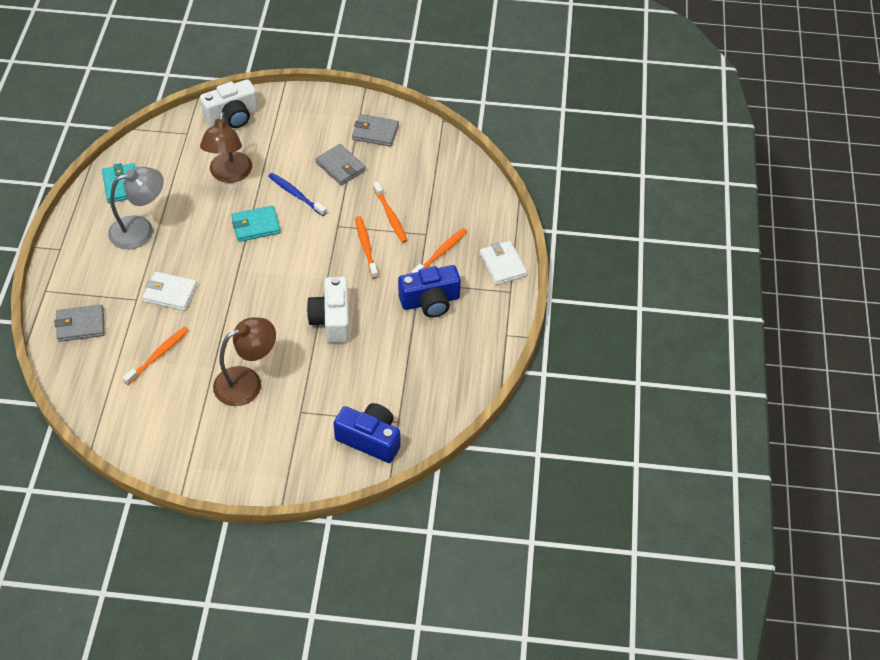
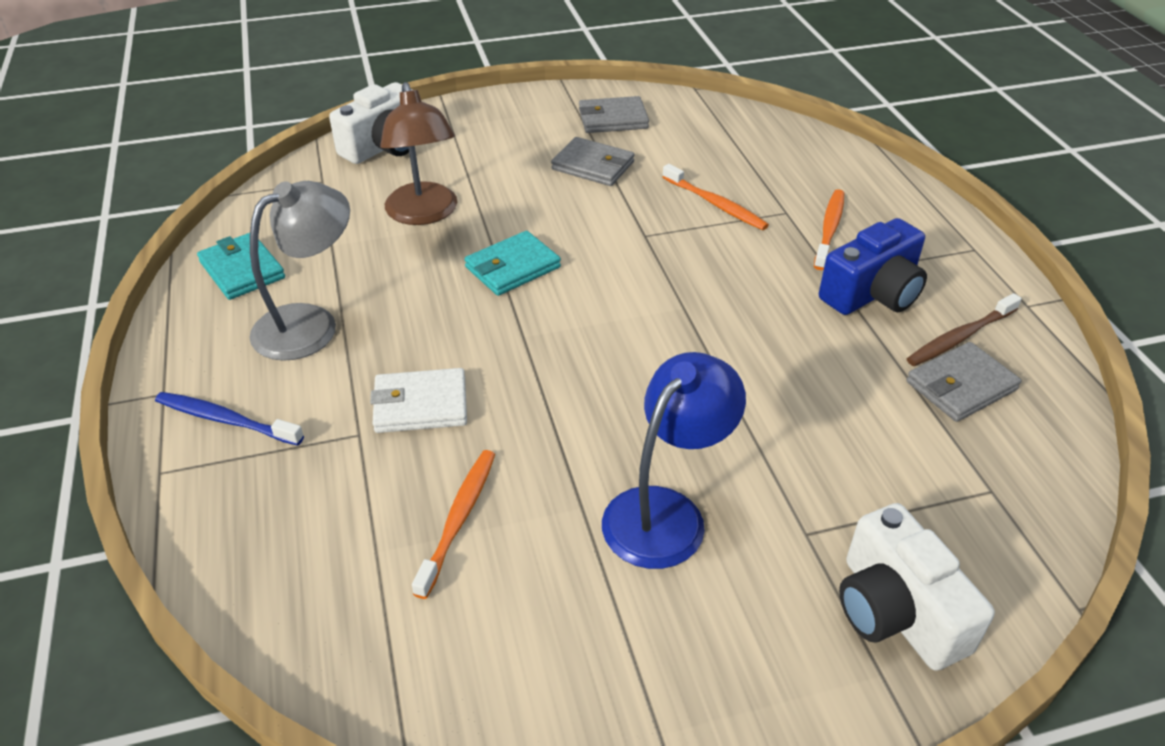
camera: 20 degrees left, 10 degrees down
(81, 325) = (264, 513): grey wallet -> grey wallet (961, 386)
(247, 382) = (666, 512): brown lamp -> blue lamp
(295, 194) = (549, 213): blue toothbrush -> blue toothbrush (225, 420)
(332, 319) = (740, 363): white camera -> white camera (896, 611)
(366, 246) = (710, 249): orange toothbrush -> none
(370, 439) = (973, 540): blue camera -> none
(453, 341) = (959, 337): none -> brown toothbrush
(502, 265) = (930, 220): white wallet -> none

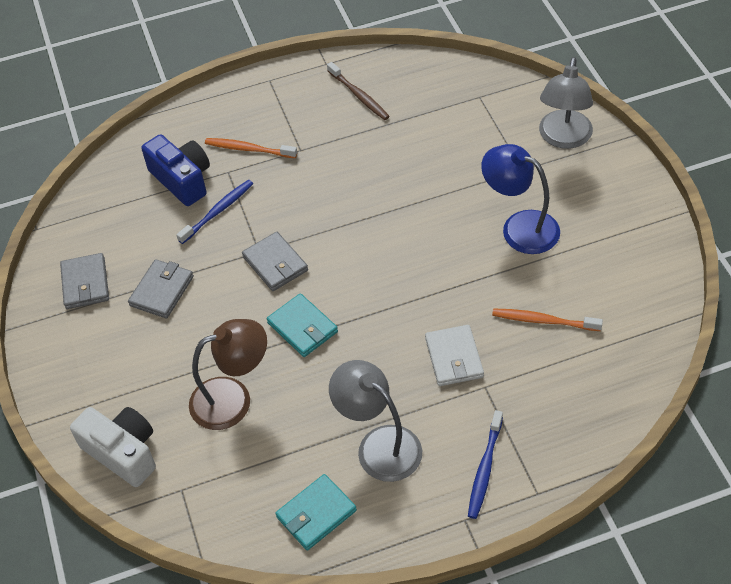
camera: 90 degrees left, 10 degrees up
(716, 204) = (218, 211): orange toothbrush -> blue toothbrush
(872, 293) = (319, 131): blue camera -> blue camera (182, 180)
(896, 611) = (563, 138): white camera -> grey lamp
(961, 386) = (401, 100): grey wallet -> grey wallet (275, 264)

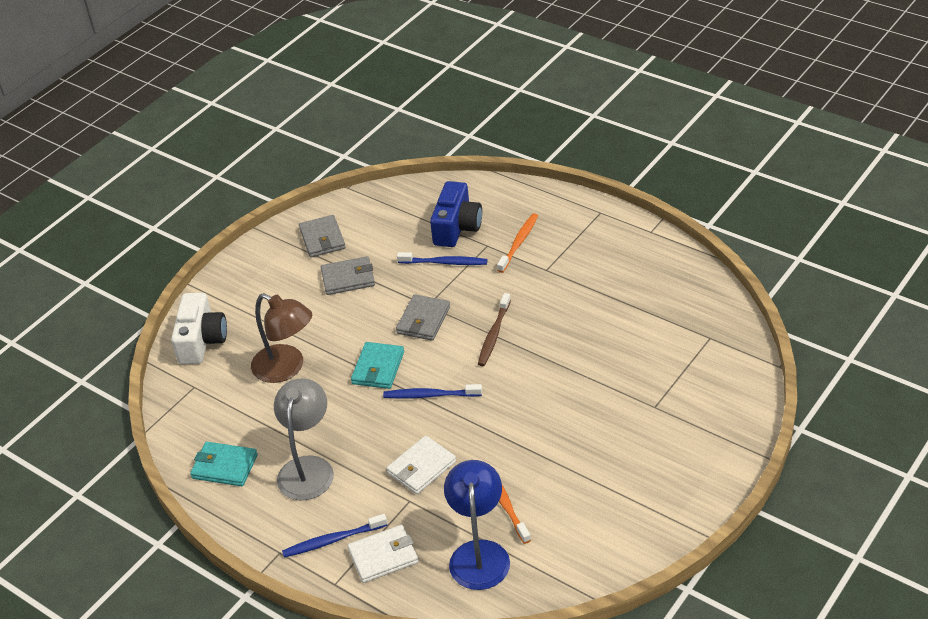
camera: 55 degrees right, 10 degrees down
(85, 283) = (322, 239): grey wallet -> grey wallet turned 60 degrees counterclockwise
(248, 149) = (519, 242): orange toothbrush -> orange toothbrush turned 45 degrees clockwise
(359, 96) = (635, 269): brown toothbrush -> brown toothbrush (494, 335)
(373, 307) = (430, 395): none -> blue toothbrush
(519, 227) = (589, 437): blue lamp -> blue lamp (479, 553)
(534, 439) = (383, 556): none -> white wallet
(563, 138) = (716, 414): grey lamp -> none

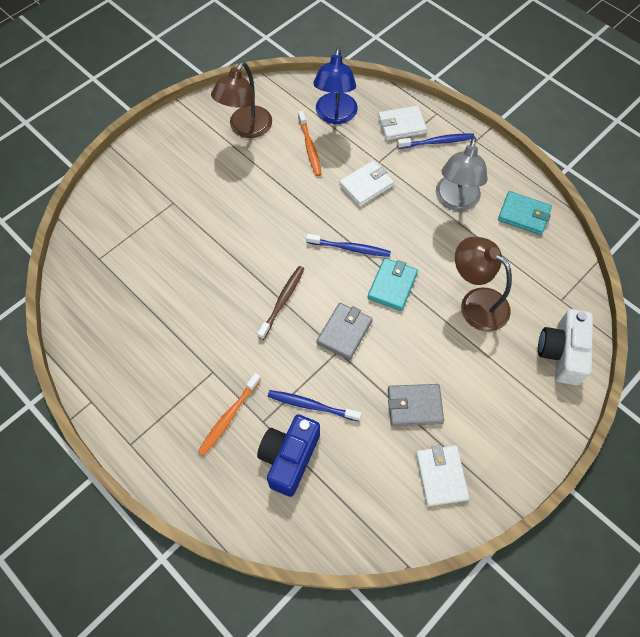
camera: 175 degrees left, 20 degrees up
(322, 239) = (441, 476): grey wallet -> white wallet
(598, 512) = (246, 129): none -> brown lamp

